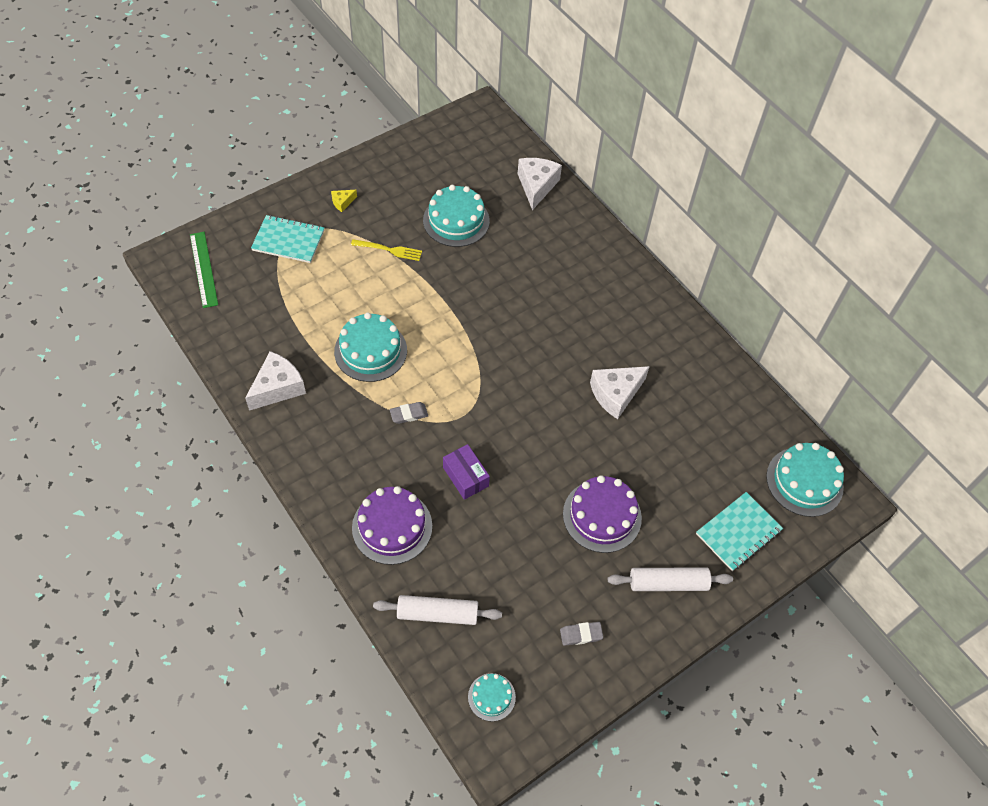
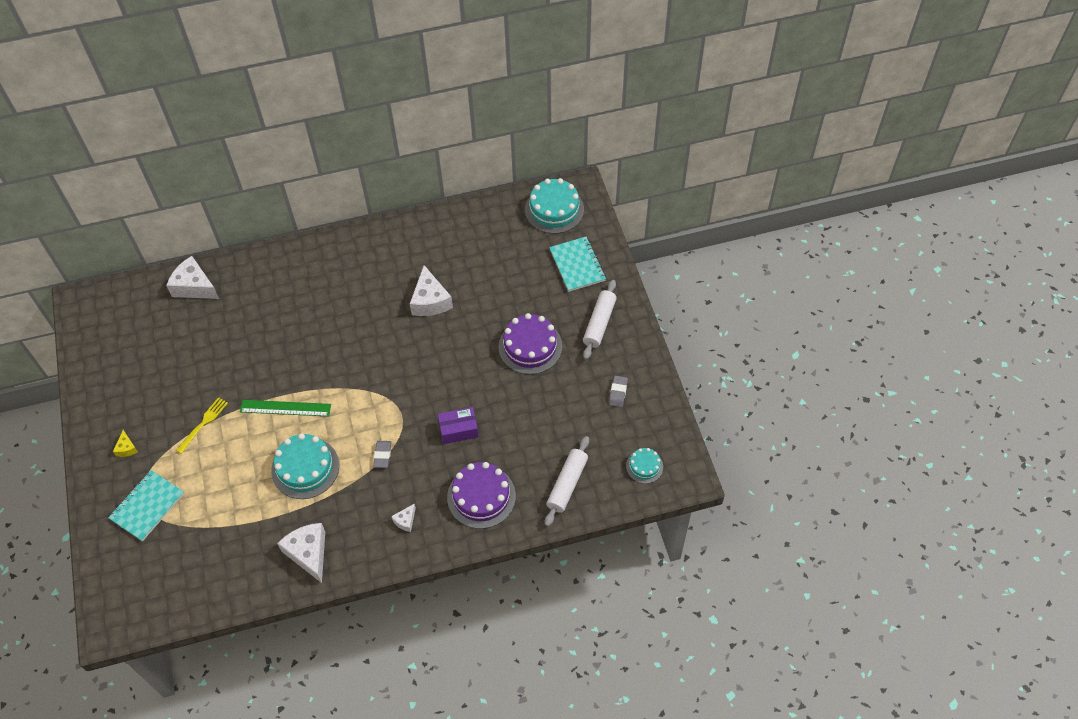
camera: 65 degrees left, 0 degrees up
(203, 269) = (142, 590): green ruler -> green ruler (285, 408)
(340, 462) = (405, 521): none -> white cheese
(456, 220) = (199, 360): turquoise cake -> none

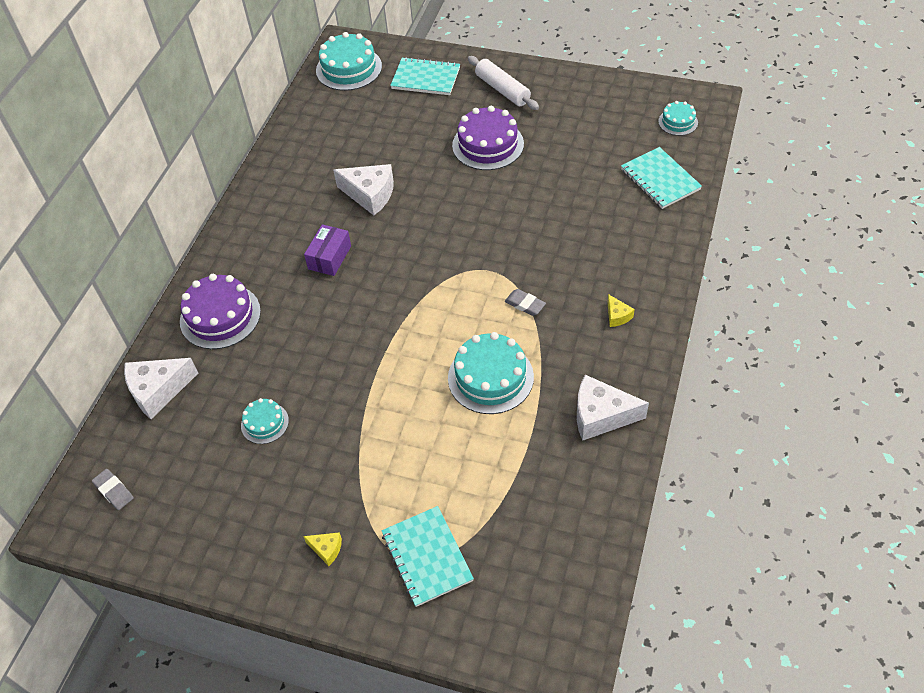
camera: 55 degrees left, 5 degrees down
(200, 359) = (265, 423): none -> turquoise cake
(203, 423) = (356, 453): yellow fork -> none
(285, 408) = (399, 366): green ruler -> none
(405, 521) = (617, 316): white cheese -> yellow cheese
(458, 430) = (541, 233): purple box -> purple box (330, 257)
(481, 496) = (630, 246): purple cake -> purple cake (220, 316)
(567, 484) = (660, 179): white rolling pin -> turquoise notebook
(618, 392) = (587, 107): grey eraser -> grey eraser (114, 491)

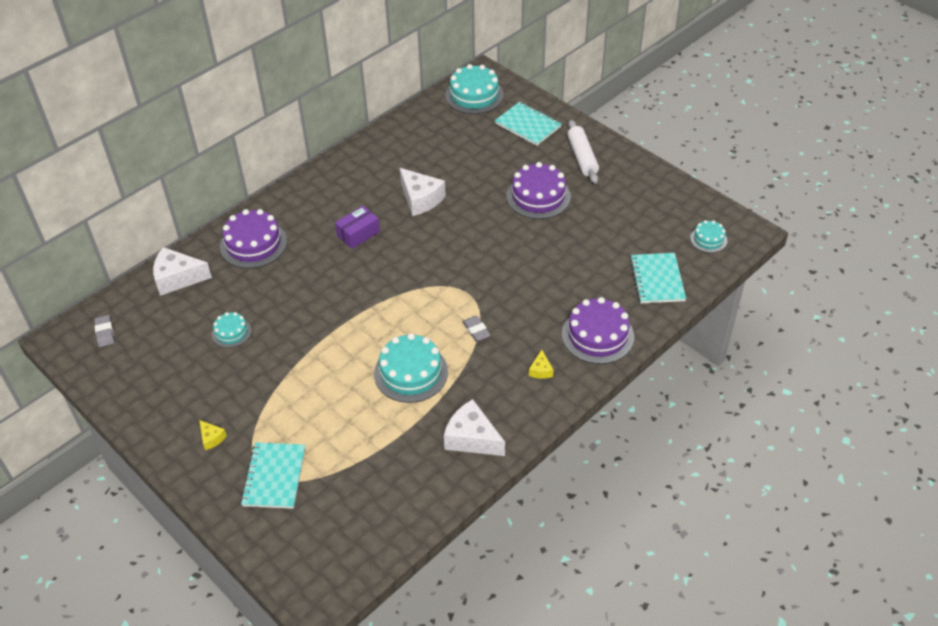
camera: 25 degrees right, 5 degrees down
(645, 257) = (597, 335): none -> purple cake

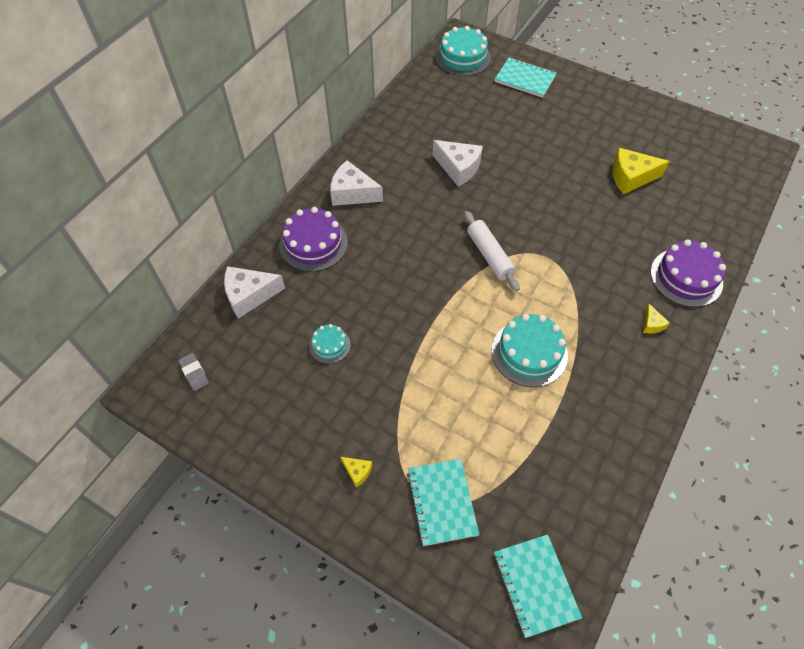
camera: 15 degrees left, 10 degrees up
(358, 234) = (414, 214): purple box -> none
(472, 438) = (620, 412): white cheese -> white cheese (352, 193)
(476, 330) = (572, 294): grey eraser -> none
(538, 196) = (566, 147): purple cake -> none
(582, 157) = (588, 102): white rolling pin -> white rolling pin (489, 255)
(589, 235) = (631, 177): none -> yellow cheese
(657, 279) = (712, 210): turquoise notebook -> turquoise notebook (535, 585)
(708, 239) = (736, 163): turquoise cake -> none

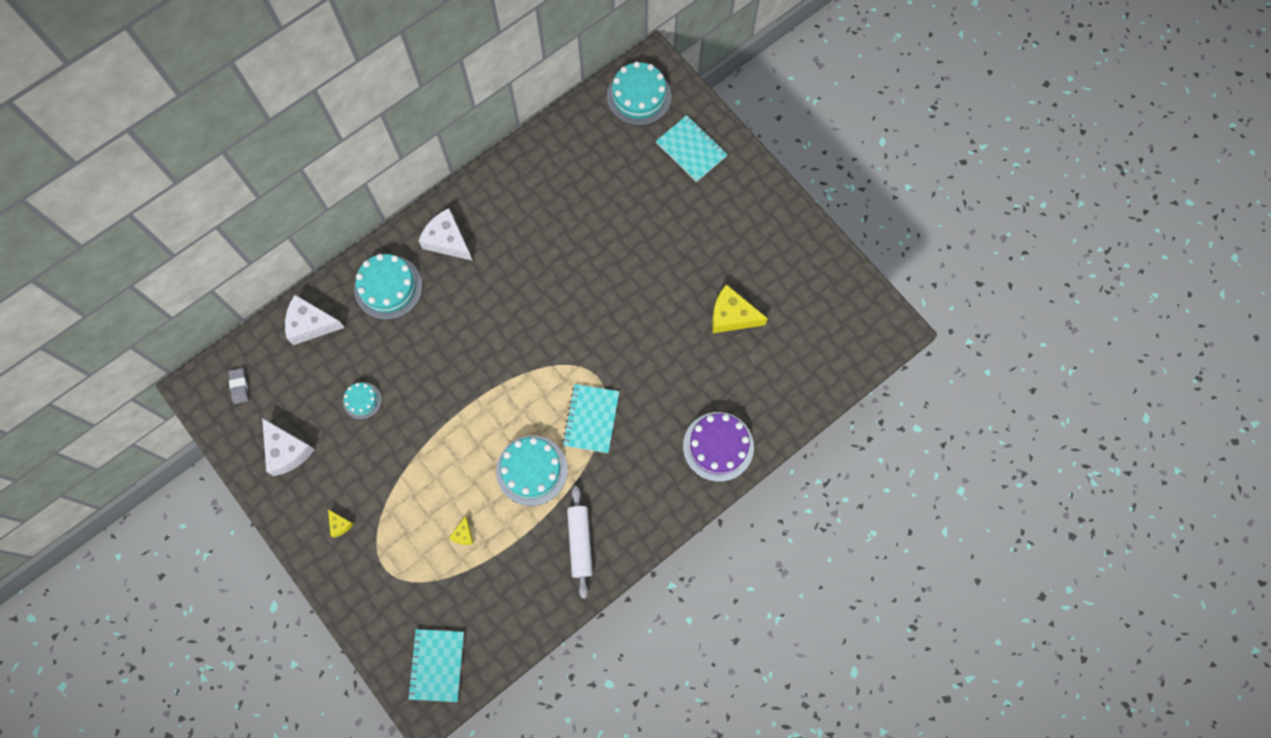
camera: 20 degrees right, 15 degrees up
(313, 243) = (388, 287): purple cake -> turquoise cake
(442, 502) = (395, 574): turquoise notebook -> turquoise notebook (591, 419)
(458, 168) = (564, 245): white cheese -> white cheese (287, 451)
(489, 255) = (545, 357): white rolling pin -> white rolling pin (580, 542)
(651, 324) = (656, 482): yellow cheese -> yellow cheese (463, 534)

